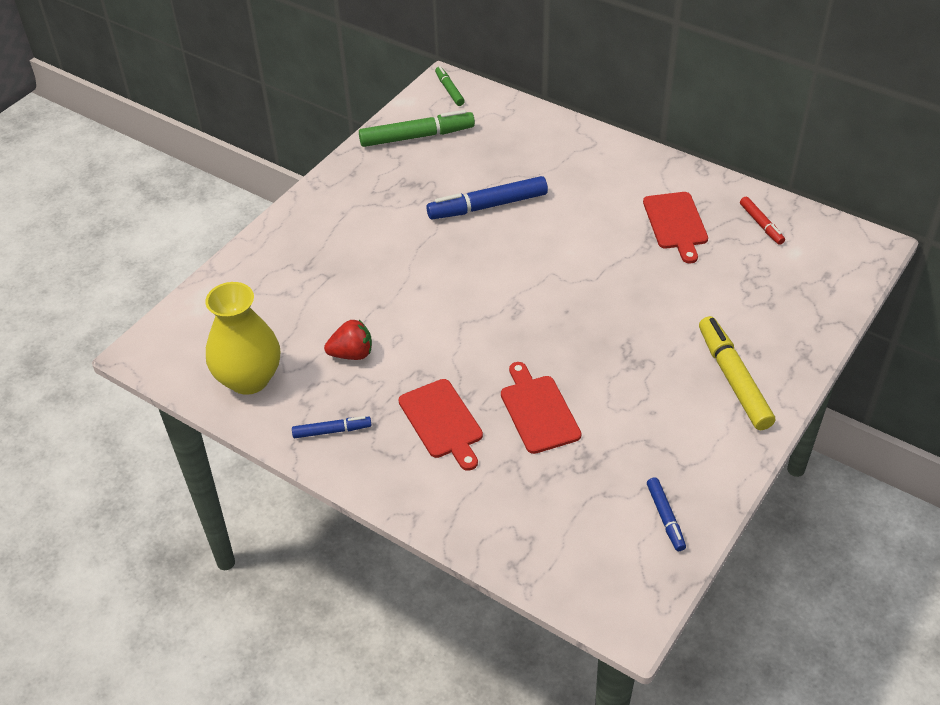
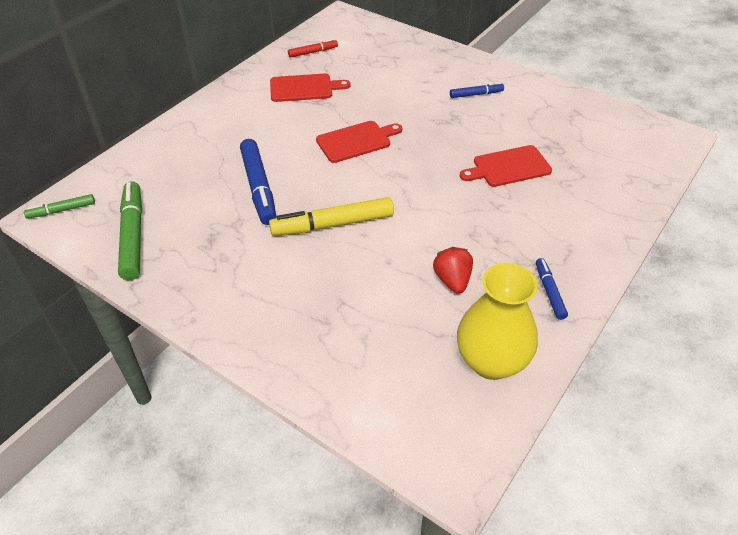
camera: 90 degrees left, 0 degrees up
(442, 422) = (527, 220): red cutting board -> red cutting board (356, 141)
(665, 517) = (594, 115): blue marker -> blue marker (476, 94)
(733, 379) = (468, 78): yellow marker -> yellow marker (333, 224)

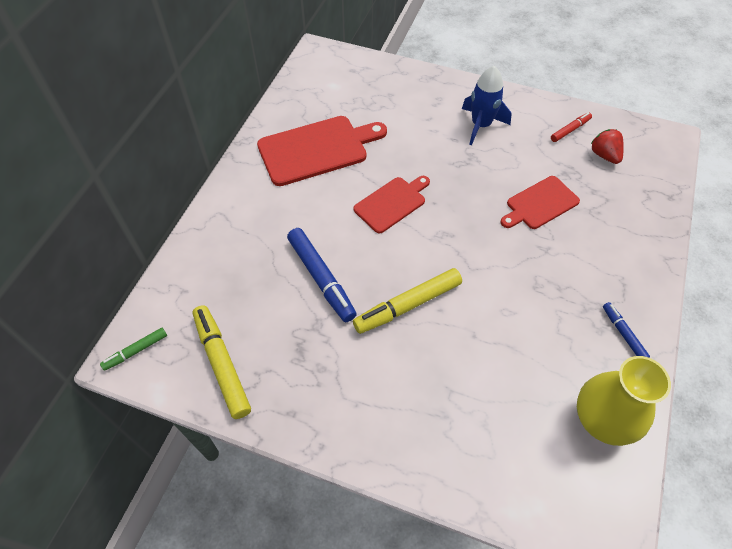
camera: 15 degrees left, 10 degrees up
(133, 236) = (222, 364): green marker -> yellow marker
(304, 88) = (317, 149): red cutting board -> red cutting board, size x1.62
(313, 52) = (308, 103): red marker -> red marker (570, 130)
(452, 280) = (537, 342): red strawberry -> red strawberry (604, 155)
(476, 94) = (481, 125): blue marker -> blue rocket

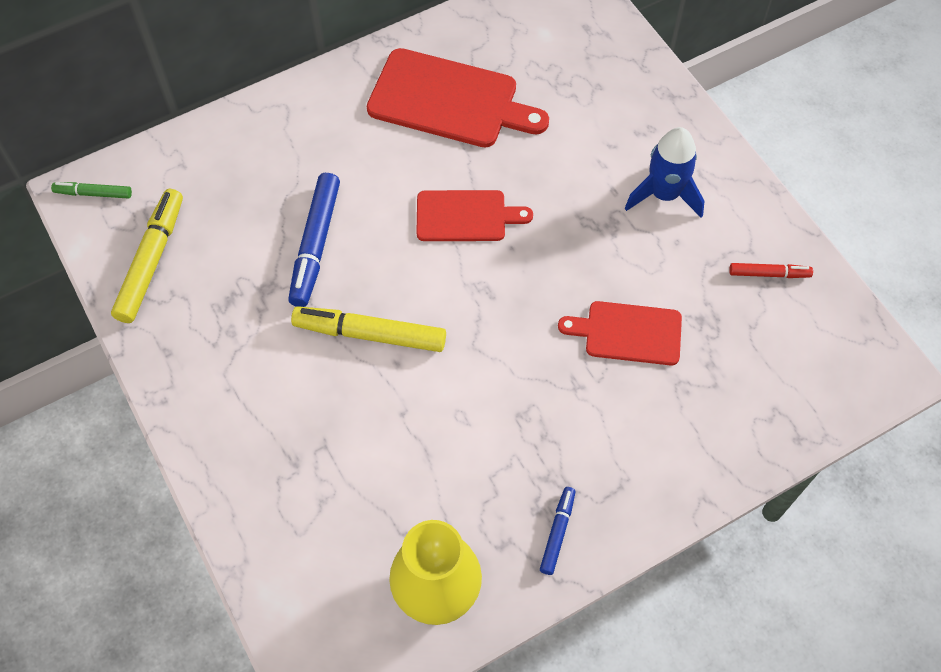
camera: 40 degrees right, 5 degrees up
(604, 155) = (775, 333): red strawberry -> none

